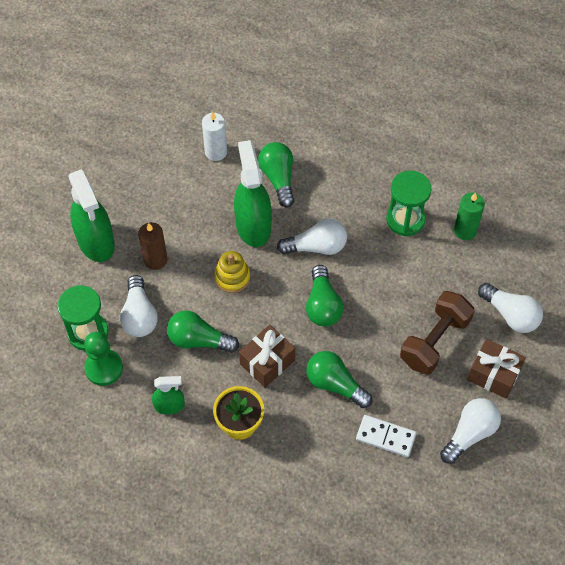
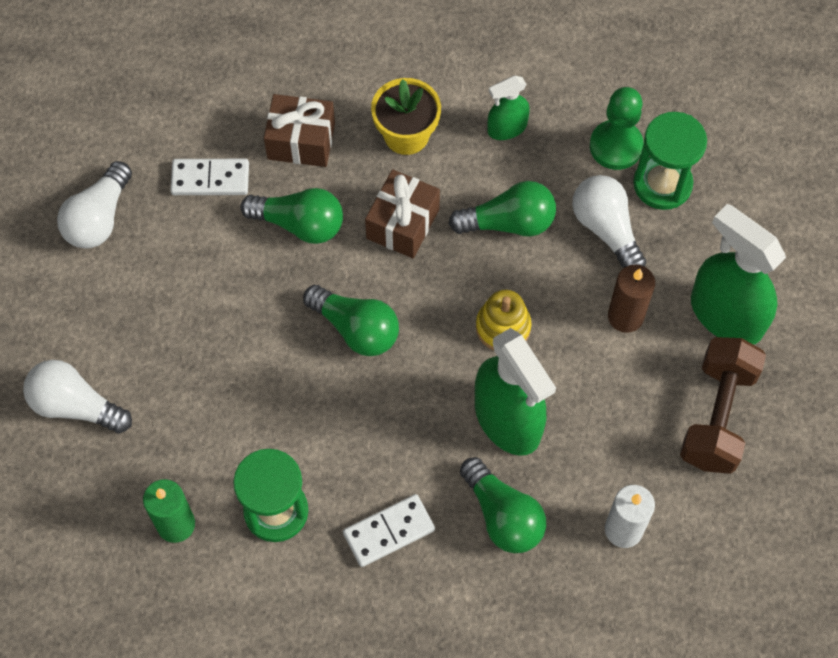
camera: 160 degrees right, 5 degrees up
(316, 247) = (398, 417): white light bulb -> none
(322, 305) = (356, 329): green light bulb -> green light bulb turned 150 degrees clockwise
(345, 190) = (389, 531): none -> white domino
(435, 341) = (178, 329): brown dumbbell -> brown dumbbell (717, 416)
(493, 375) = (83, 308): brown gift -> brown gift (301, 141)

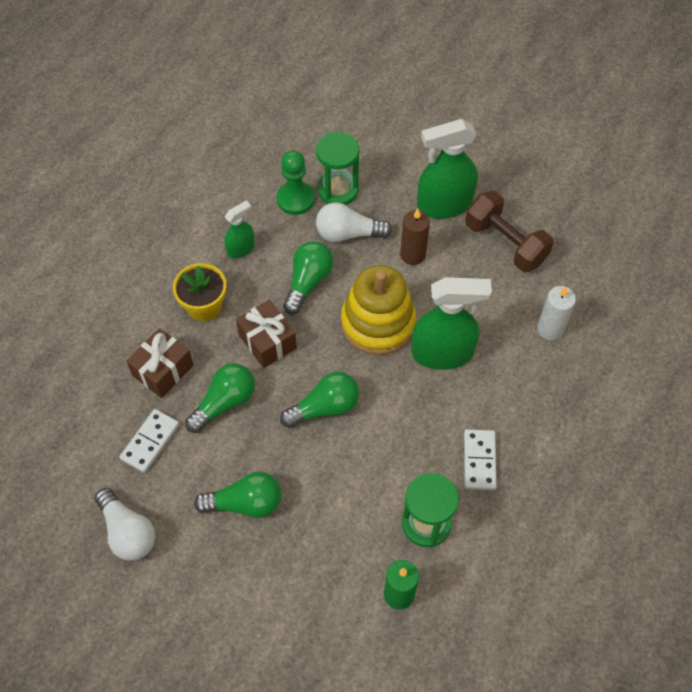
camera: 60 degrees left, 5 degrees down
(75, 406) = (267, 621): white light bulb -> none
(503, 327) = (378, 323): yellow stacking toy -> yellow stacking toy, size x1.86
(503, 516) = (505, 389): green light bulb -> green light bulb (245, 503)
(507, 128) = (241, 249): green spray bottle -> green spray bottle turned 135 degrees counterclockwise

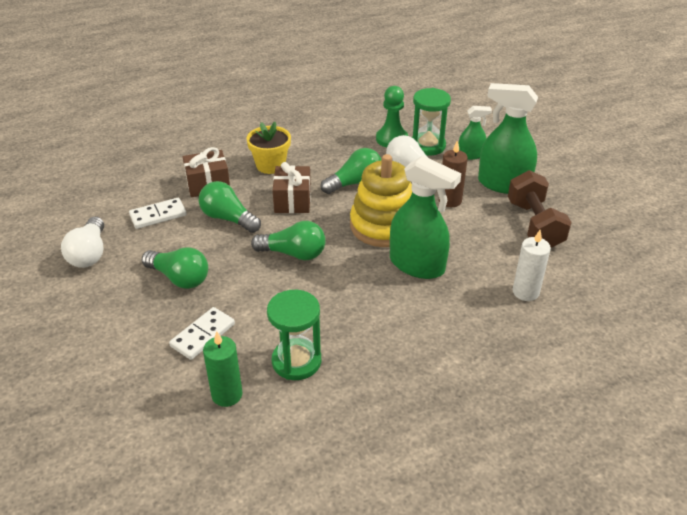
camera: 35 degrees right, 20 degrees down
(225, 403) = (228, 218): green light bulb -> green light bulb turned 135 degrees counterclockwise
(241, 249) = (327, 148): green spray bottle -> green spray bottle (470, 155)
(479, 461) = (381, 345): white domino -> white domino (203, 335)

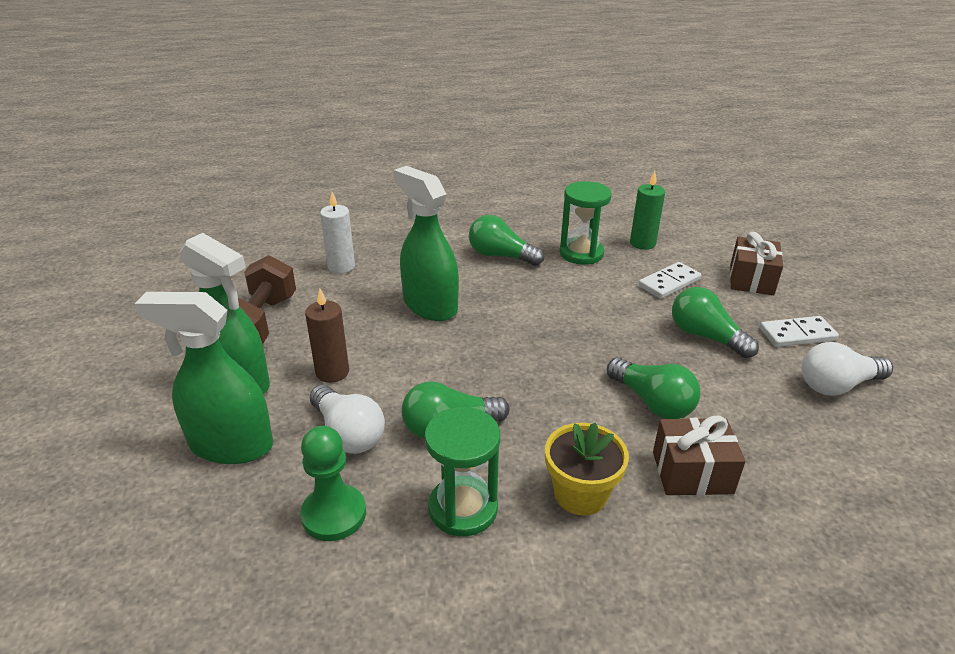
camera: 165 degrees left, 5 degrees down
(89, 254) = (837, 385): white light bulb -> white light bulb turned 120 degrees counterclockwise
(158, 215) = (761, 427): white domino -> white domino (797, 334)
(292, 200) = (554, 414): brown gift -> brown gift (751, 279)
(293, 253) = (567, 340): green light bulb -> green light bulb (500, 256)
(383, 226) = (442, 354): yellow stacking toy -> none
(427, 146) = (282, 482): green hourglass -> green hourglass (463, 508)
(470, 155) = (231, 445): green spray bottle -> green spray bottle, size x1.89

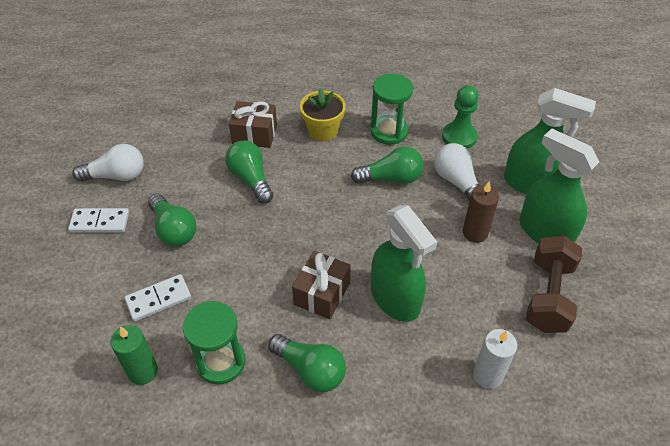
camera: 170 degrees left, 15 degrees up
(751, 279) = (77, 293): brown gift -> brown gift (322, 293)

